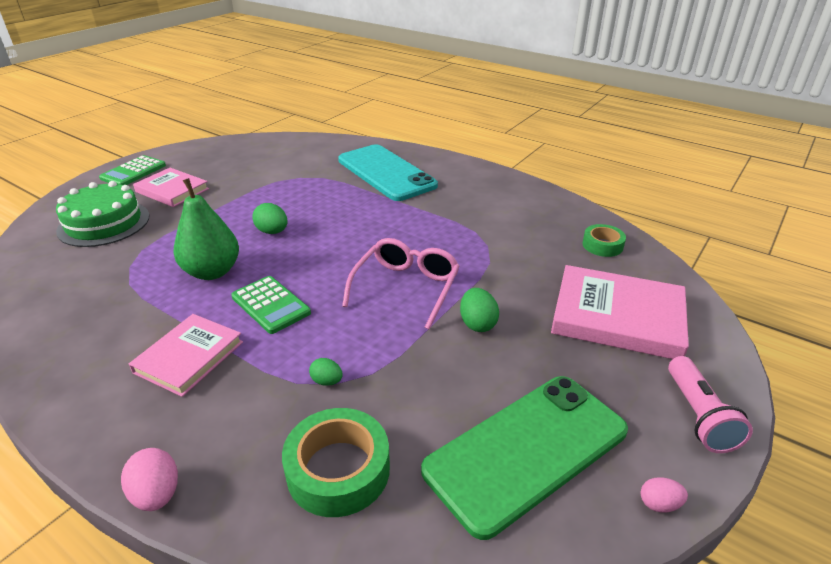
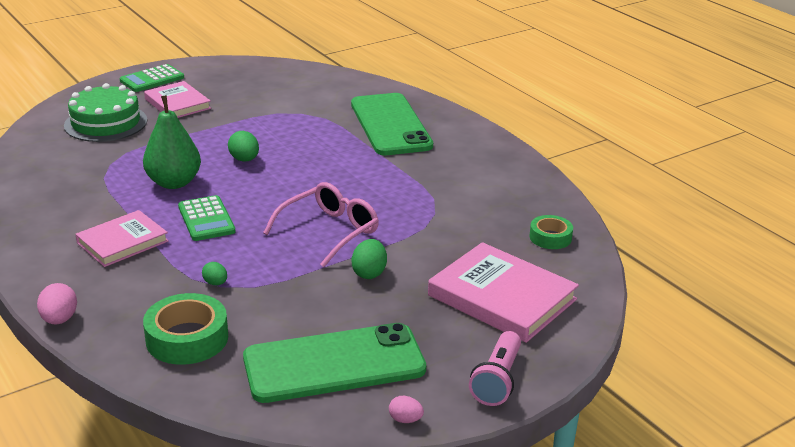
camera: 20 degrees right, 5 degrees down
(386, 173) = (390, 125): turquoise phone -> green phone

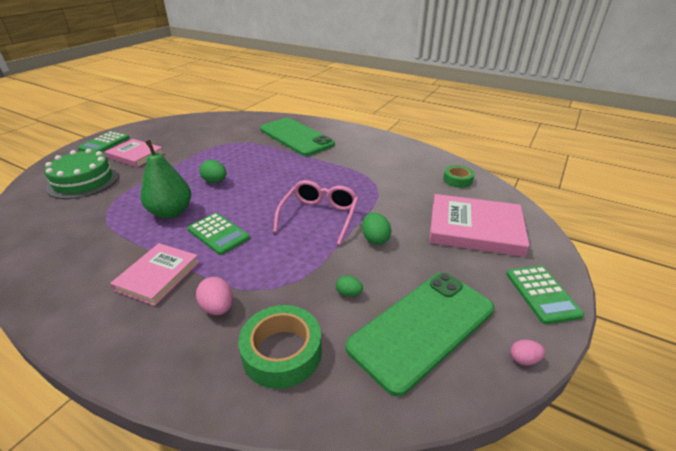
camera: 25 degrees left, 5 degrees up
(59, 319) = (140, 382): pink egg -> pink egg (218, 308)
(215, 283) = (267, 287): green egg -> green egg (349, 293)
(497, 380) = (542, 294): pink flashlight -> green calculator

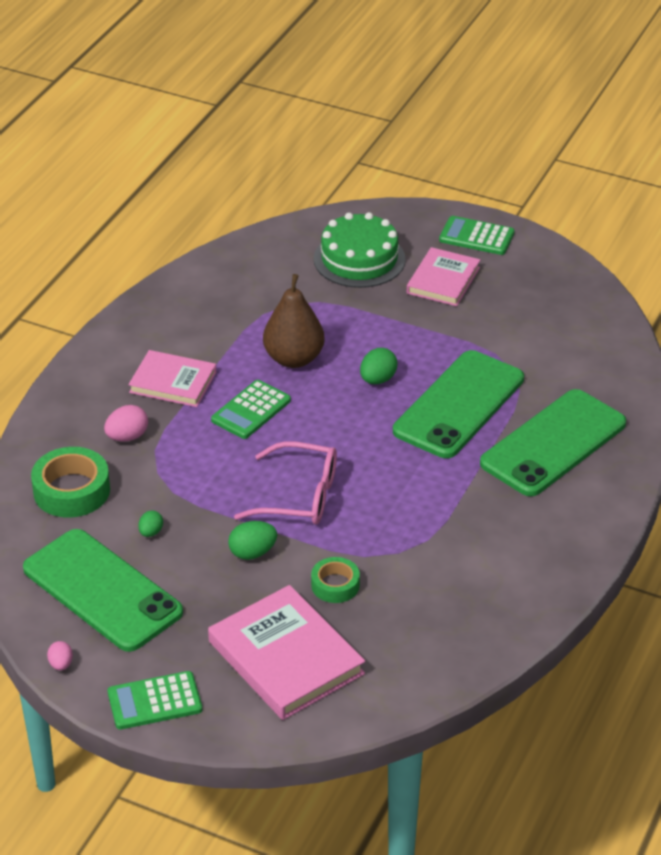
camera: 85 degrees right, 5 degrees up
(171, 212) = (294, 359): green pear -> brown pear
(253, 158) = (458, 405): none -> green phone
(457, 180) = (427, 654): green tape -> green tape (335, 585)
(475, 228) = (286, 657): pink book -> pink book turned 45 degrees counterclockwise

